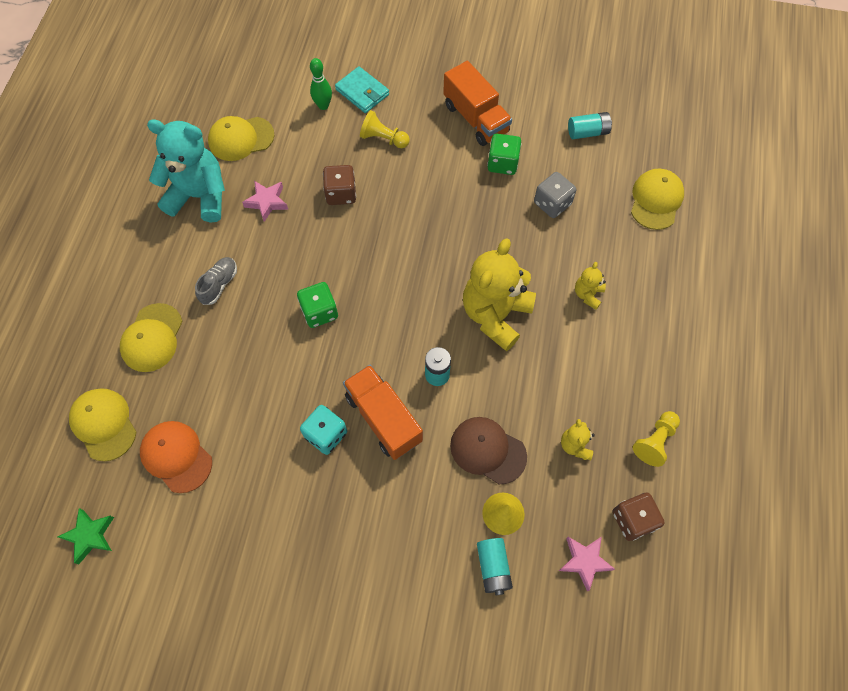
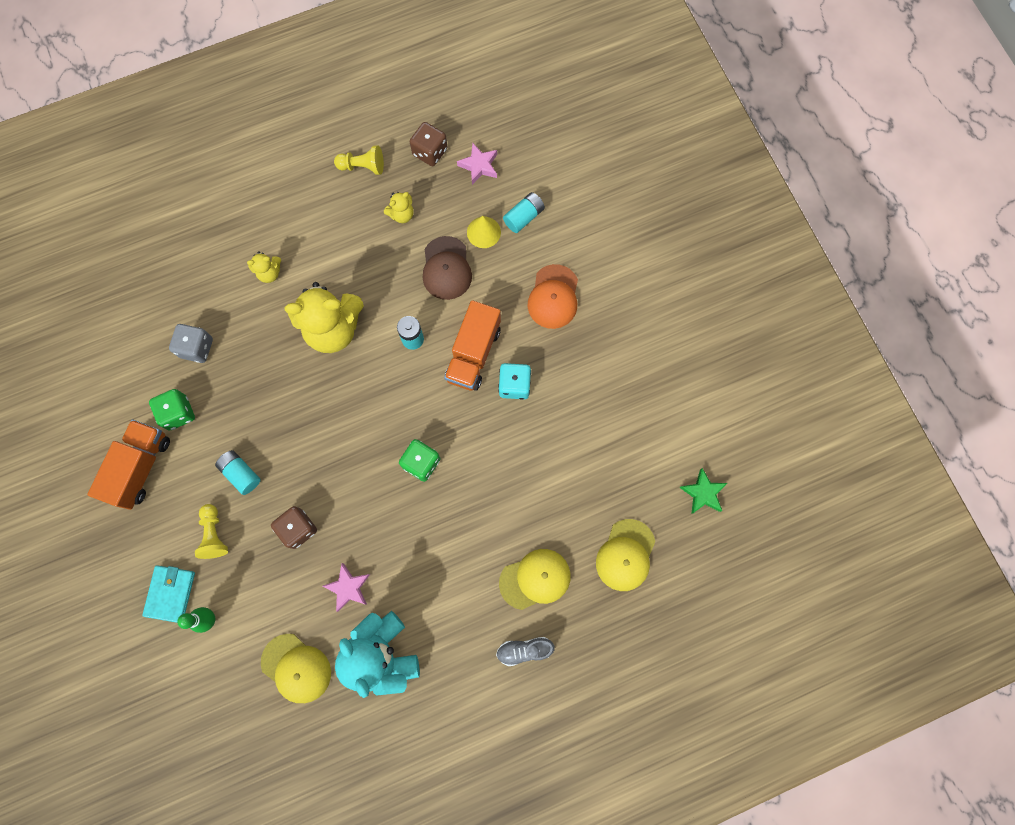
camera: 125 degrees left, 10 degrees up
(176, 456) = (607, 479): orange cap -> orange cap (553, 297)
(219, 284) = (453, 564): grey shoe -> grey shoe (524, 650)
(587, 132) = (98, 363): turquoise battery -> turquoise battery (241, 474)
(656, 200) = (142, 270): yellow cap -> none

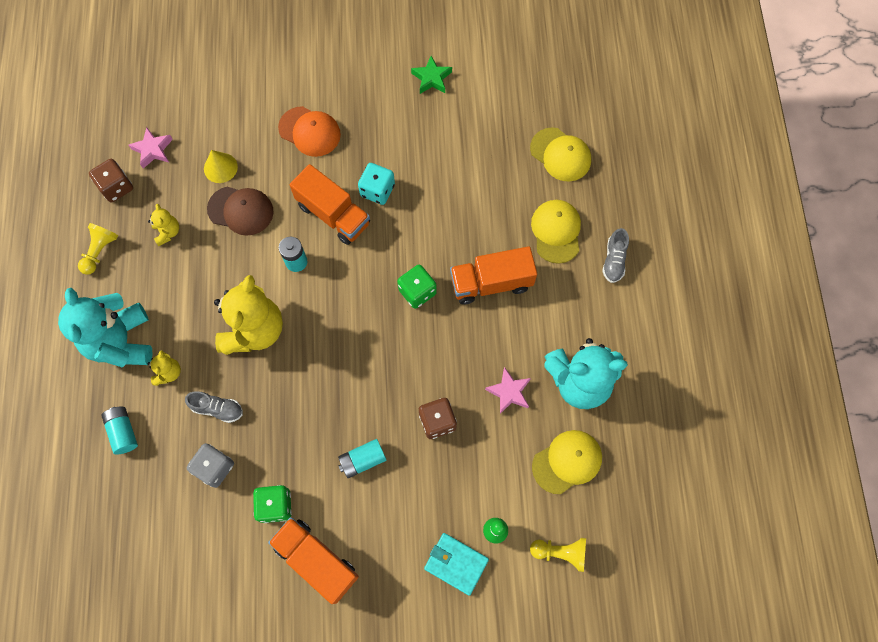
camera: 70 degrees left, 5 degrees down
(214, 534) = (413, 503): yellow pawn -> yellow pawn (560, 552)
(250, 328) = (217, 409): none -> grey shoe
(285, 222) = (121, 342): none -> turquoise teddy bear
(455, 531) = (491, 283): none -> orange truck
(523, 217) = (222, 130): turquoise battery -> turquoise battery (123, 432)
(703, 493) = (530, 79): green star -> green star (431, 78)

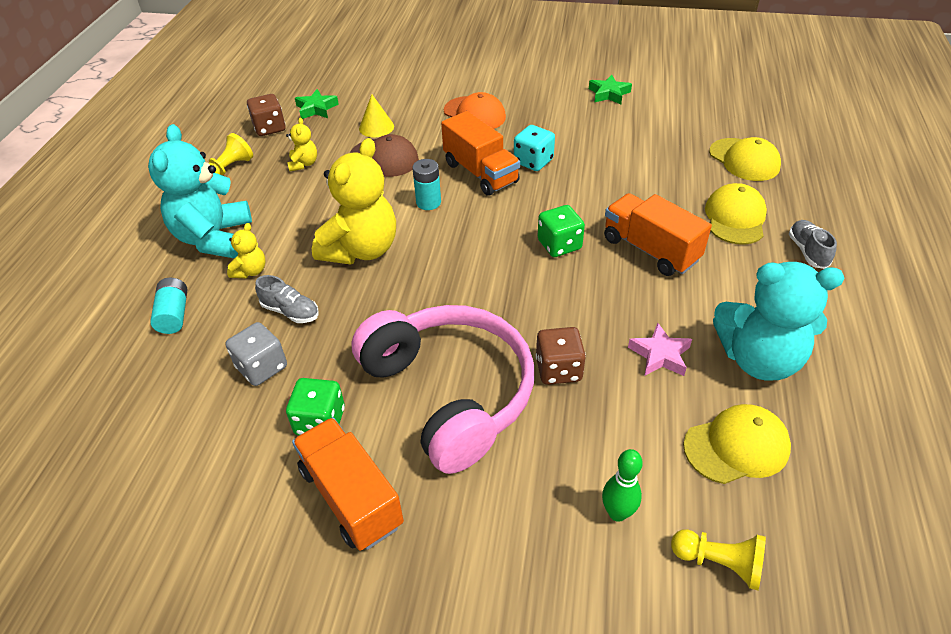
camera: 15 degrees right, 25 degrees down
(153, 150) = (316, 109): pink star -> green star
(363, 460) = (450, 393): turquoise battery -> pink headphones
(456, 563) = (552, 544): turquoise wallet -> none
(491, 283) = (650, 250): orange truck -> orange truck turned 45 degrees clockwise
(614, 260) = (807, 251): grey shoe -> grey shoe turned 150 degrees clockwise

